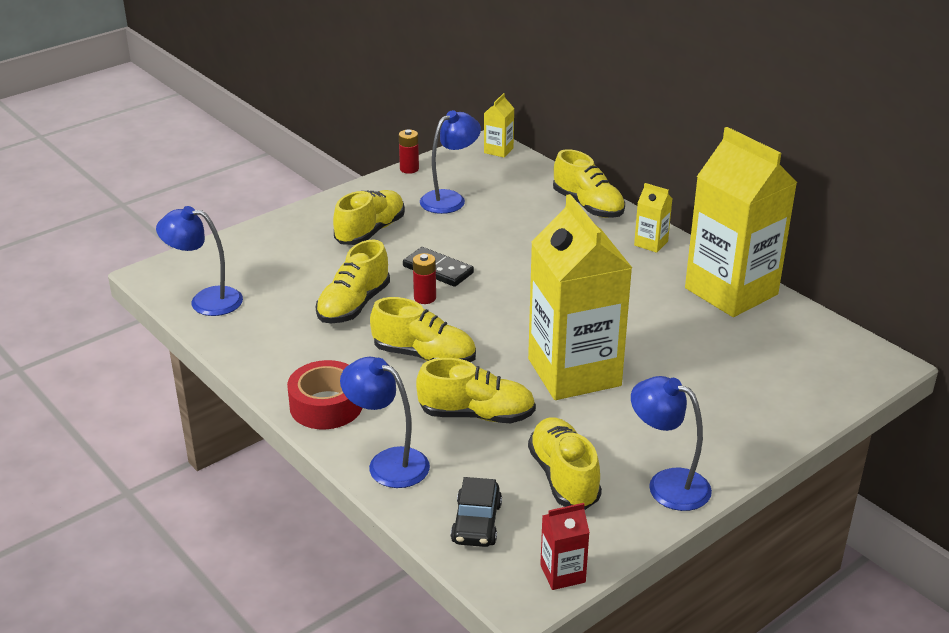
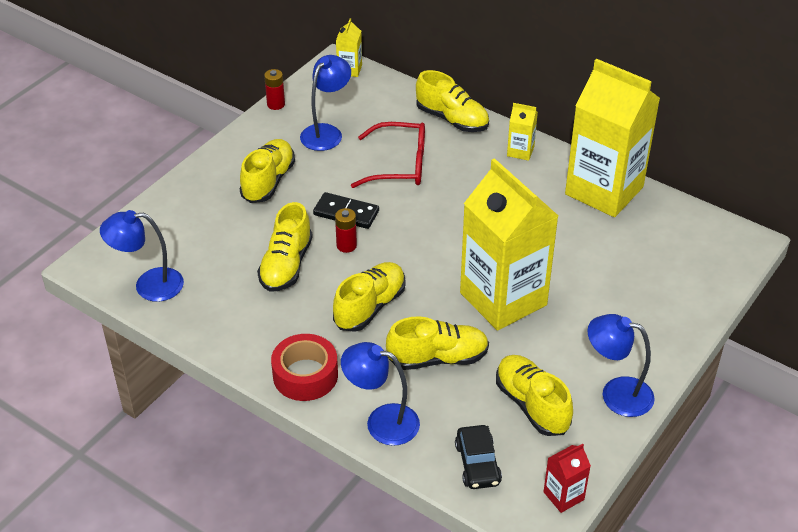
camera: 15 degrees left, 10 degrees up
(424, 356) = (370, 307): yellow shoe -> yellow shoe turned 60 degrees counterclockwise
(513, 237) = (399, 165): none -> red glasses

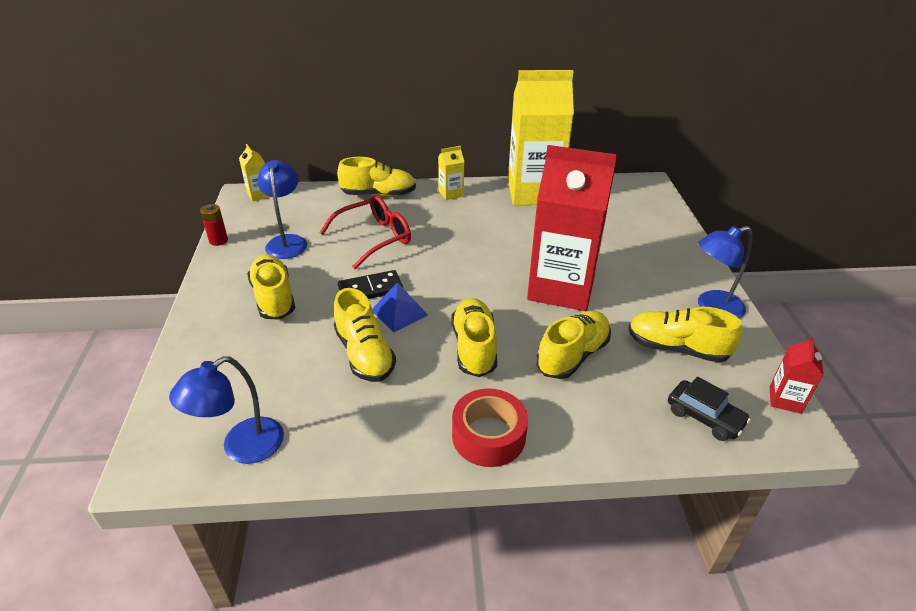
camera: 40 degrees left, 5 degrees down
(346, 245) = (399, 312): red battery -> blue pyramid
(382, 422) = (597, 433): blue lamp -> none
(503, 299) = (561, 288): yellow carton -> red carton

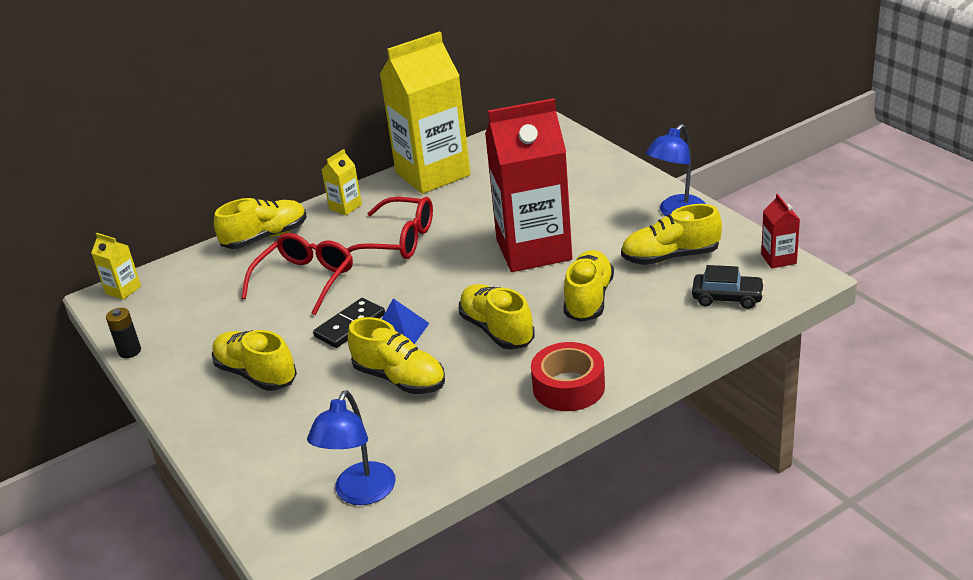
camera: 25 degrees left, 5 degrees down
(218, 240) = (130, 351): red battery -> black battery
(287, 241) = (212, 321): blue lamp -> none
(464, 235) = (398, 240): none -> red glasses

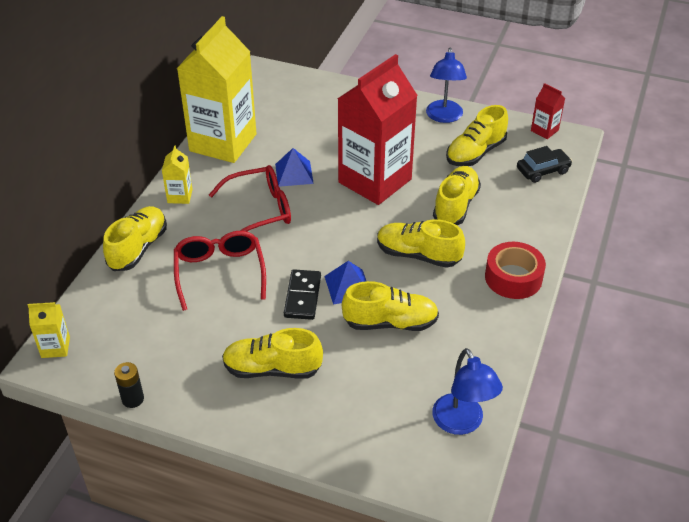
camera: 40 degrees left, 10 degrees up
(465, 219) = (294, 173): none -> blue pyramid
(588, 299) = (455, 206): yellow shoe -> yellow shoe turned 45 degrees clockwise

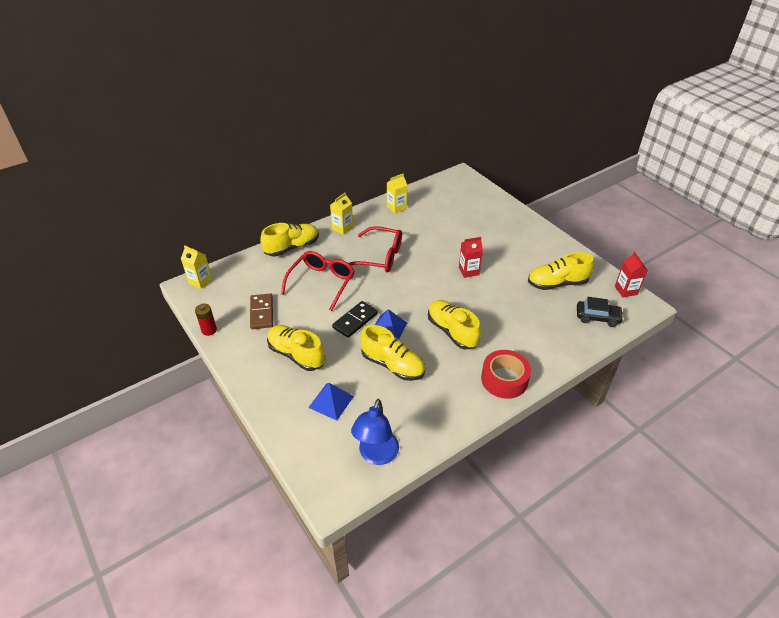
camera: 35 degrees right, 0 degrees up
(133, 399) = (209, 330): black battery -> red battery
(180, 344) = (262, 313): none -> brown domino
(223, 142) = (396, 207): yellow carton -> yellow carton, size x0.41
(294, 173) = (421, 244): blue pyramid -> blue pyramid (331, 401)
(375, 181) = (469, 271): red carton -> red carton, size x0.41
(444, 117) = (557, 250): blue lamp -> none
(455, 206) = (509, 312): yellow shoe -> none

